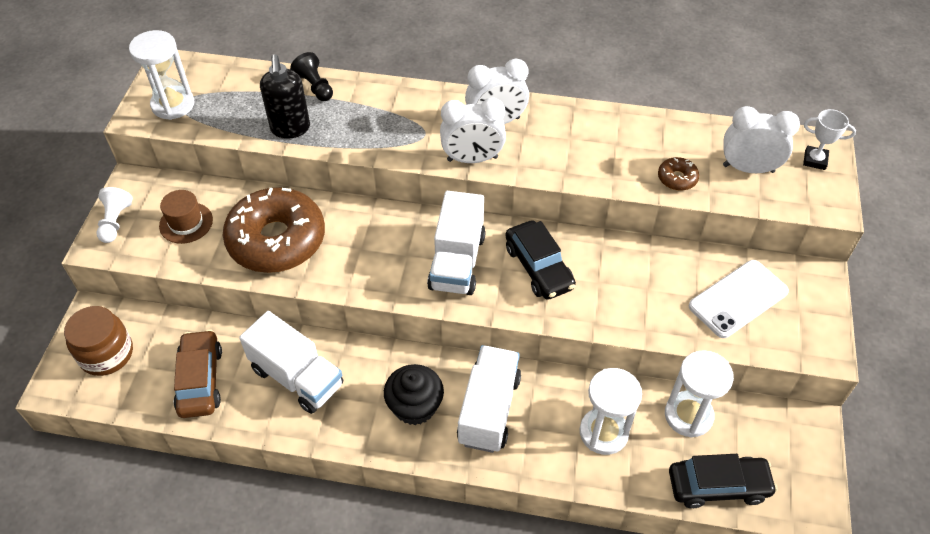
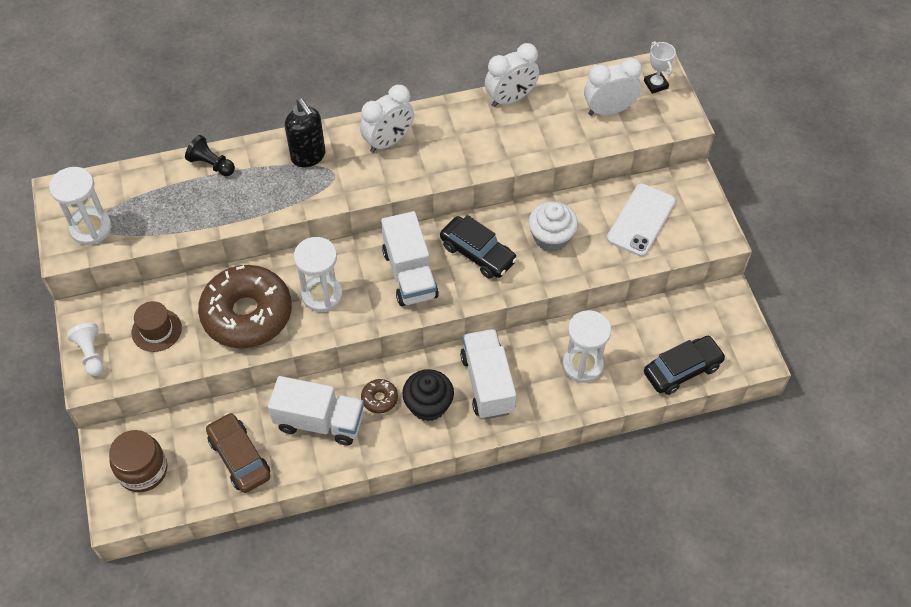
camera: 25 degrees left, 5 degrees up
(290, 129) = (214, 212): black soap dispenser -> black soap dispenser (308, 156)
(472, 159) = (386, 182): white clock -> white clock (510, 98)
(627, 280) = (551, 237): none -> white cupcake
(677, 178) = (558, 139): brown donut -> brown donut (379, 399)
(688, 415) = (638, 326): white hourglass -> white hourglass (322, 295)
(815, 160) = (655, 84): white trophy -> white trophy turned 75 degrees clockwise

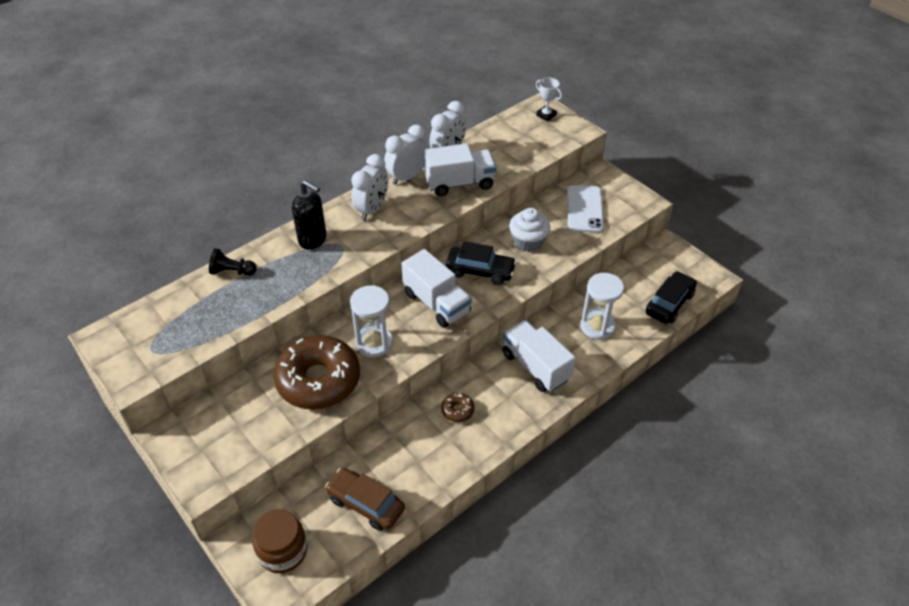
camera: 25 degrees left, 10 degrees down
(91, 228) = (147, 355): white hourglass -> none
(91, 354) = (191, 465): white pawn -> none
(156, 330) = (243, 422): brown hat -> none
(320, 421) = (418, 447): white truck -> white truck (459, 183)
(428, 405) = (499, 400): black cupcake -> none
(609, 110) = (524, 140): white clock -> white clock (407, 177)

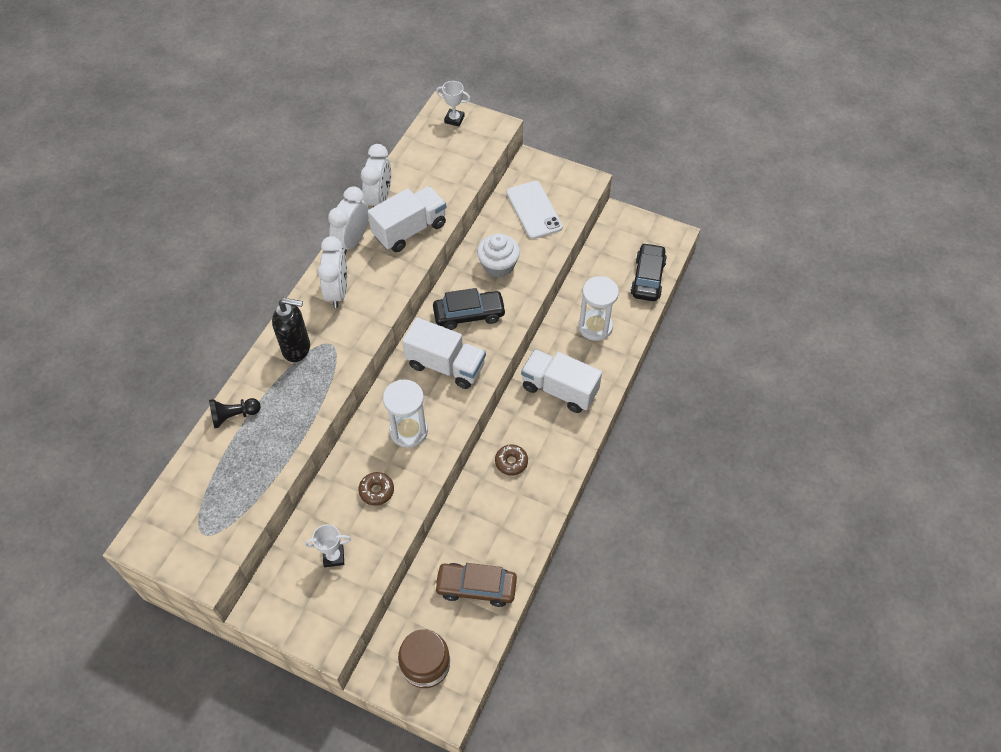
camera: 25 degrees left, 10 degrees up
(251, 418) = (333, 556): none -> white trophy
(318, 380) = (376, 491): brown donut -> brown donut, size x0.40

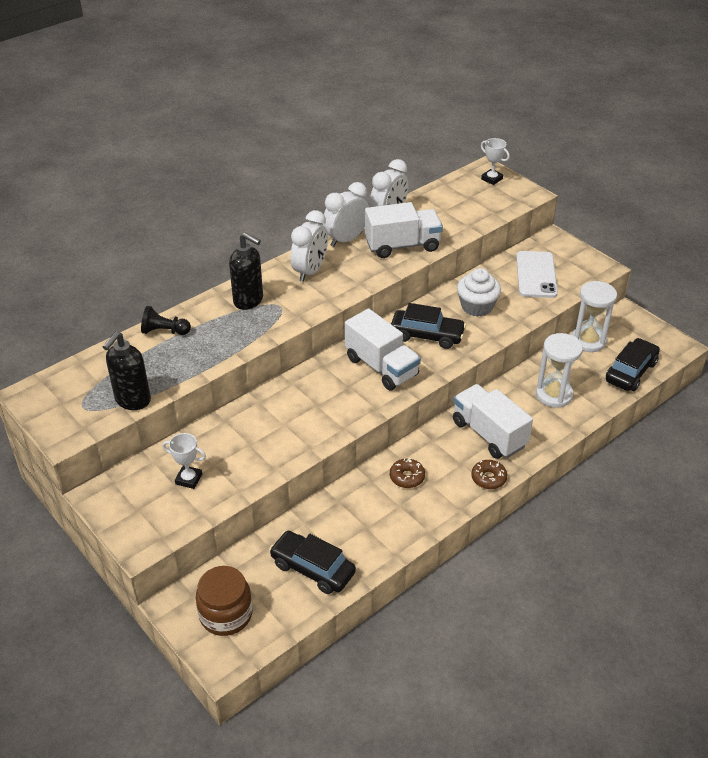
camera: 25 degrees right, 15 degrees down
(248, 507) = (132, 400): none -> black soap dispenser
(376, 491) = (259, 442): brown donut -> brown donut (488, 478)
(408, 431) = (316, 406): white hourglass -> white hourglass (588, 341)
(476, 587) = (312, 569): brown car -> black car

